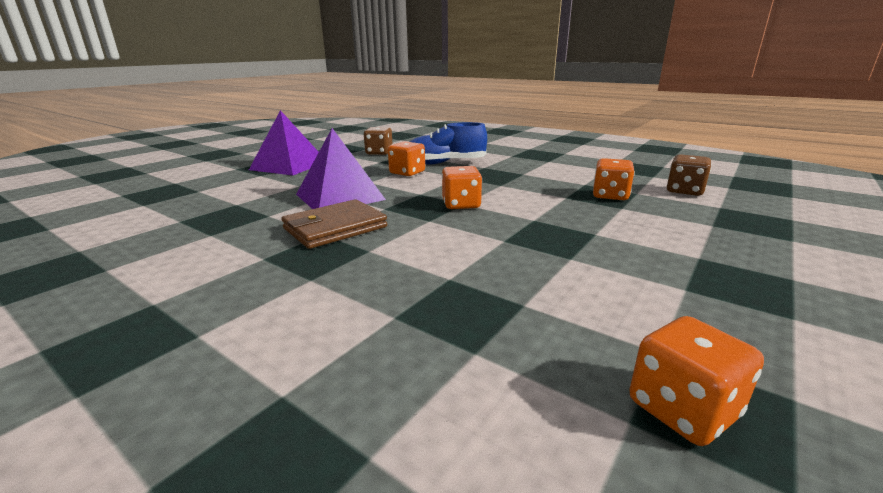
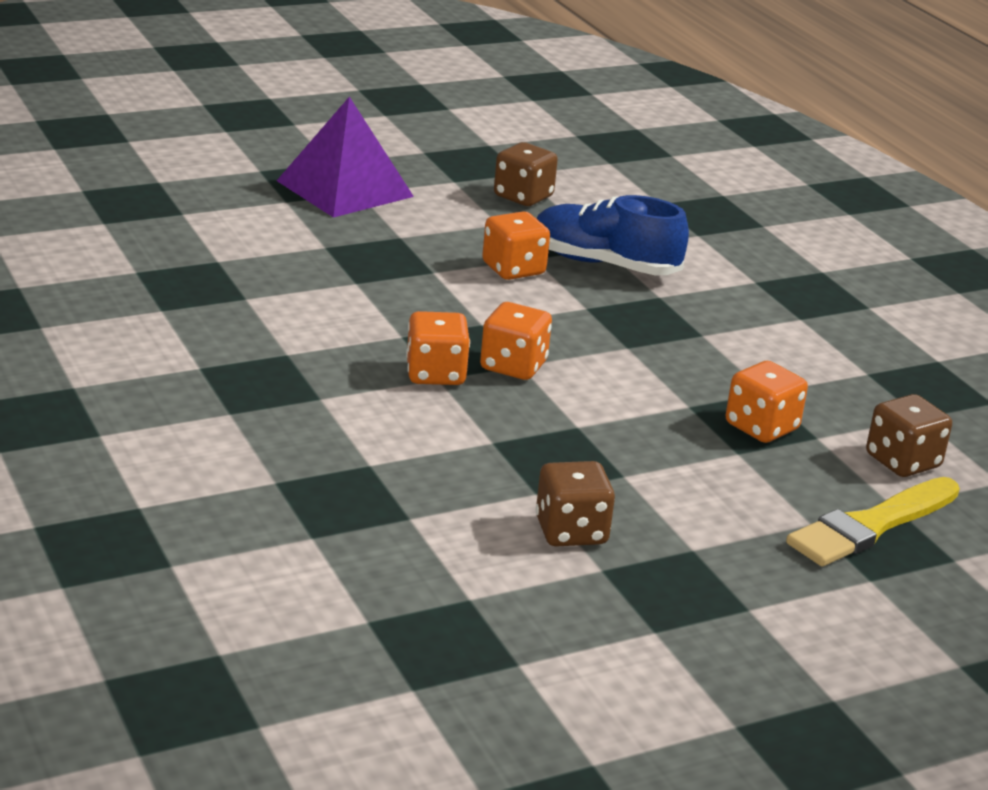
camera: 25 degrees right, 5 degrees up
(335, 228) = (309, 350): brown wallet -> none
(340, 197) = (362, 292): purple pyramid -> none
(628, 272) = (571, 531): none -> brown dice
(682, 409) = (417, 631): orange dice -> orange dice (435, 374)
(734, 217) = (871, 526): none -> yellow brush

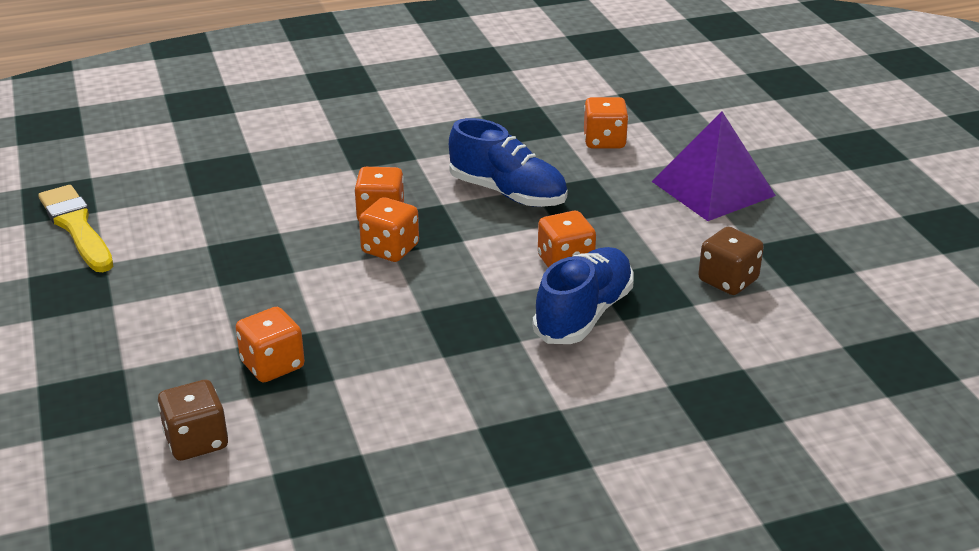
camera: 100 degrees right, 5 degrees up
(237, 236) = (604, 141): none -> orange dice
(371, 296) = (508, 193): none -> blue shoe
(571, 531) = (153, 254): brown dice -> none
(871, 526) = (106, 400): yellow brush -> yellow brush (76, 227)

